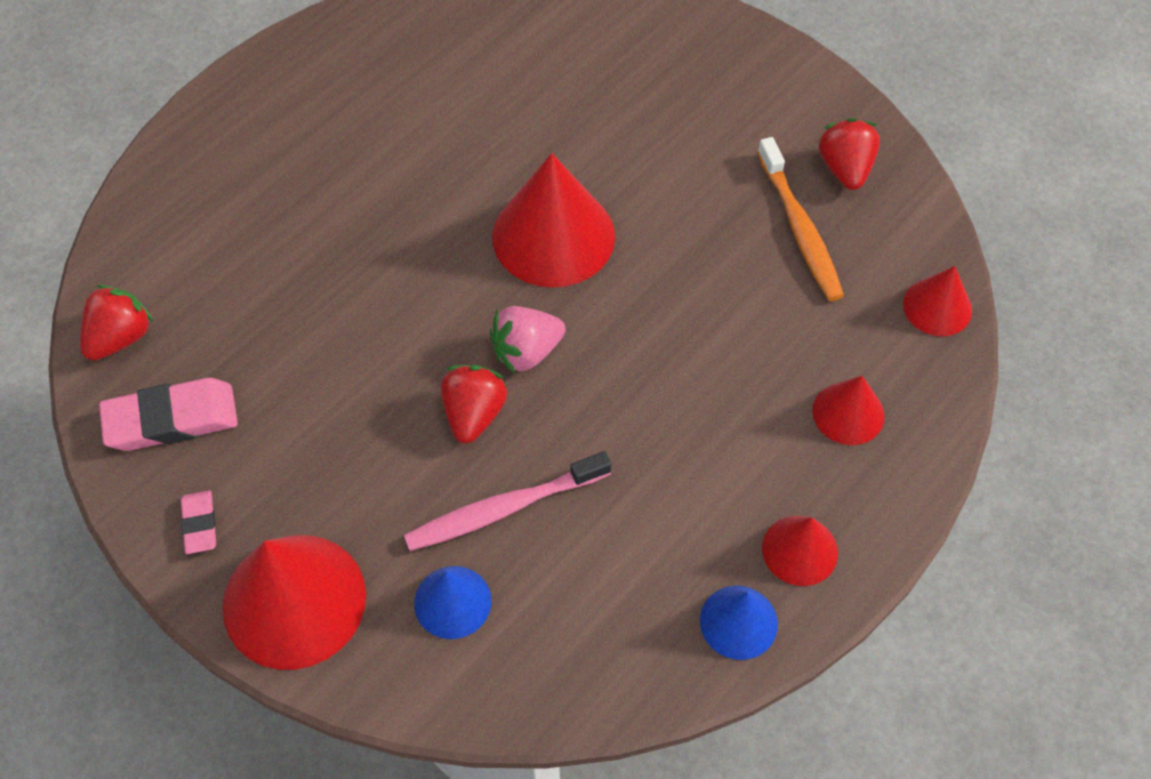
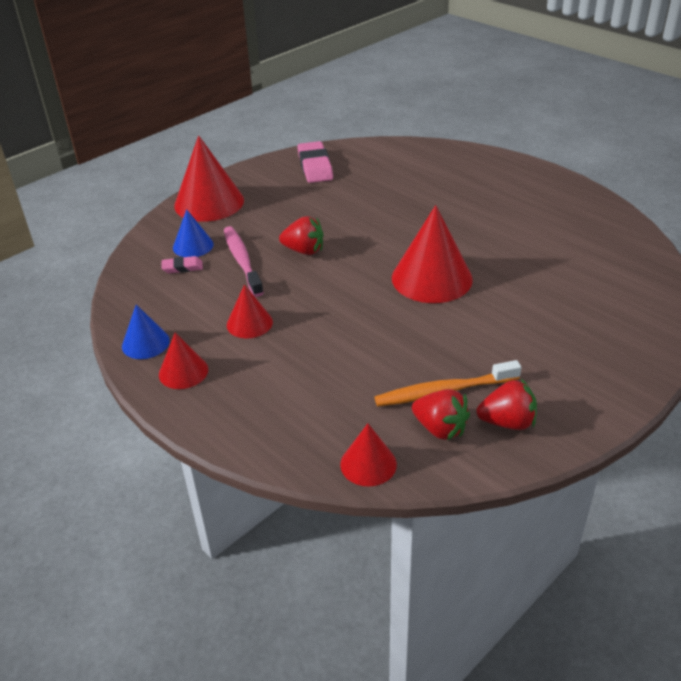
camera: 95 degrees right, 20 degrees down
(120, 338) = (363, 151): red strawberry -> red strawberry (440, 429)
(200, 524) = (256, 177): pink eraser -> pink eraser (182, 267)
(526, 352) = (344, 268): pink strawberry -> none
(848, 413) = (279, 403): red cone -> red cone (249, 323)

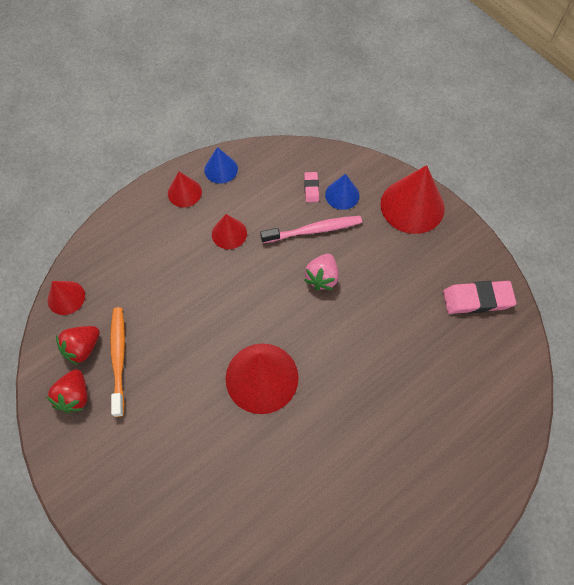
camera: 95 degrees right, 25 degrees up
(304, 251) = (322, 278): red strawberry -> pink strawberry

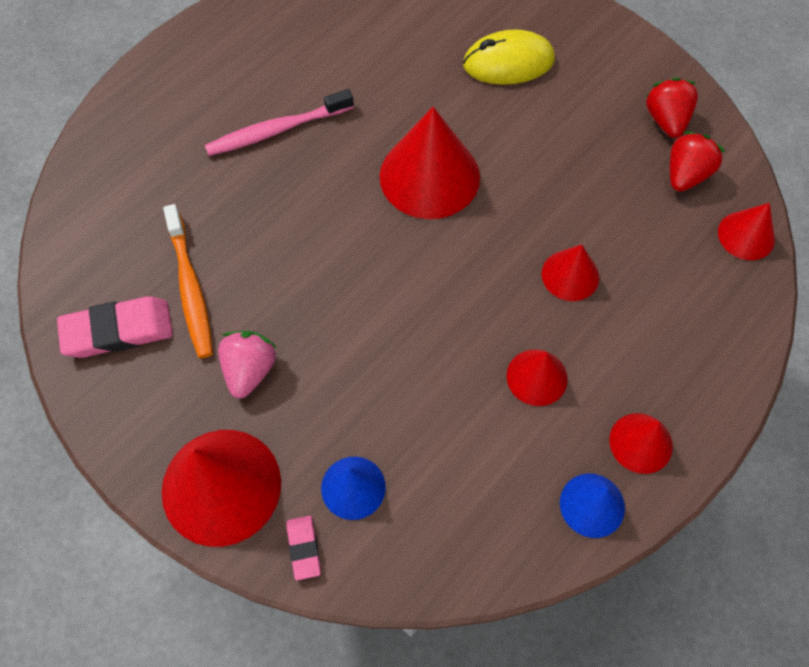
camera: 170 degrees right, 0 degrees up
(119, 358) = (631, 170): orange toothbrush -> orange toothbrush (190, 288)
(174, 475) = (508, 62): none -> yellow mouse
(189, 289) = (570, 275): none -> red cone
(311, 188) = (412, 492): pink eraser -> pink eraser (304, 548)
(314, 230) = (393, 407): pink toothbrush -> pink toothbrush (276, 130)
(322, 278) = (367, 326): pink strawberry -> pink strawberry (250, 370)

